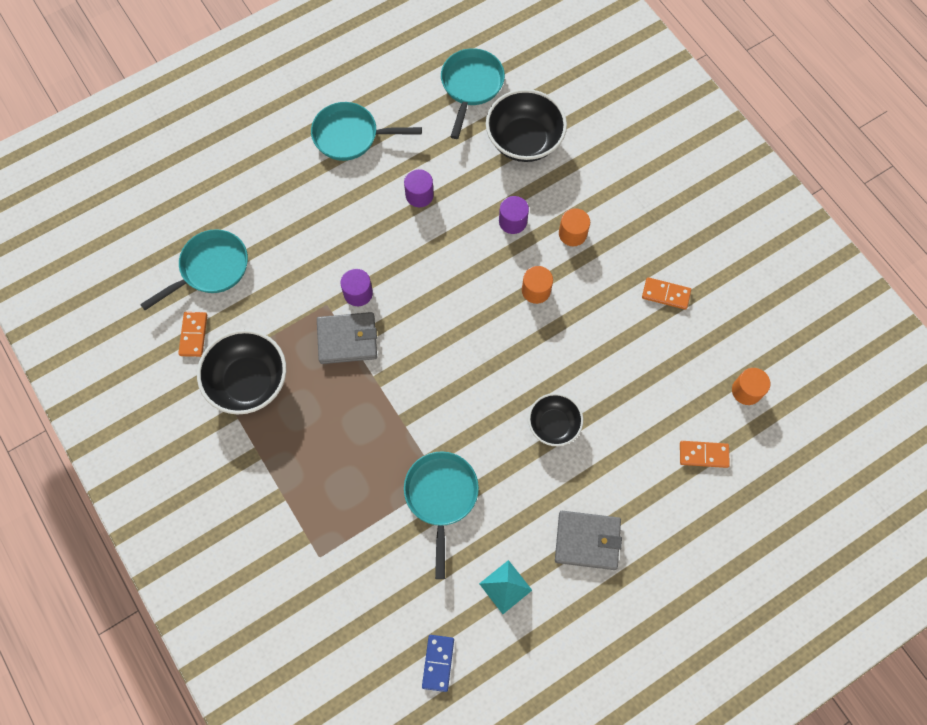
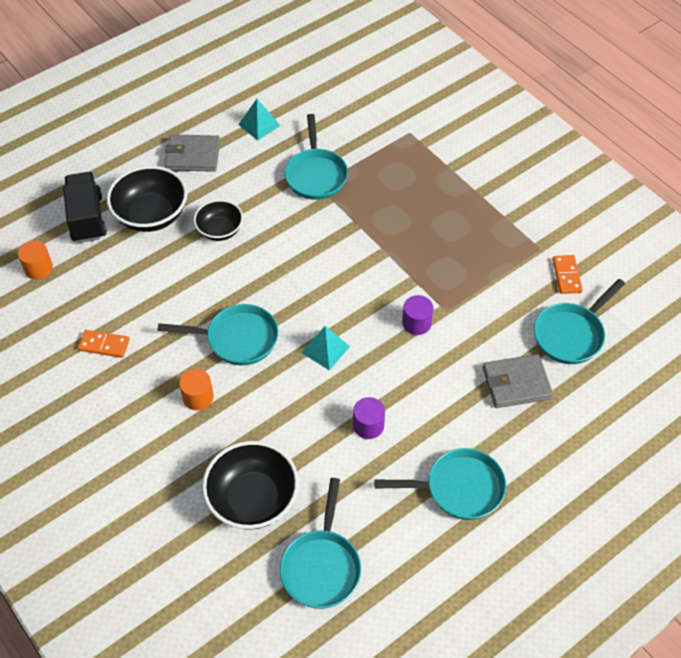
camera: 175 degrees right, 15 degrees down
(248, 381) = (502, 243): black bowl -> black bowl (151, 215)
(347, 339) = (419, 282): grey wallet -> grey wallet (516, 383)
(438, 663) = (307, 81): blue domino -> none
(450, 272) = (325, 349): none -> turquoise pyramid
(512, 221) = (263, 405): purple cylinder -> none
(536, 290) = (237, 339): orange cylinder -> turquoise pan
(703, 454) = (87, 218): orange domino -> black truck

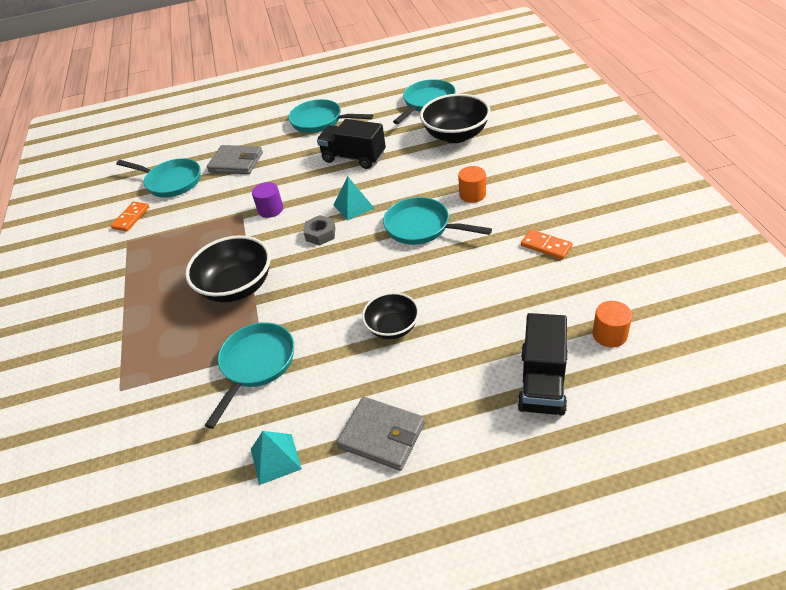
camera: 150 degrees left, 10 degrees down
(151, 215) = (462, 365): black bowl -> black bowl (237, 287)
(340, 305) = (320, 234): none -> grey nut
(368, 425) = (353, 158): purple cylinder -> black truck
(571, 334) = (171, 182): turquoise pan -> turquoise pan turned 45 degrees clockwise

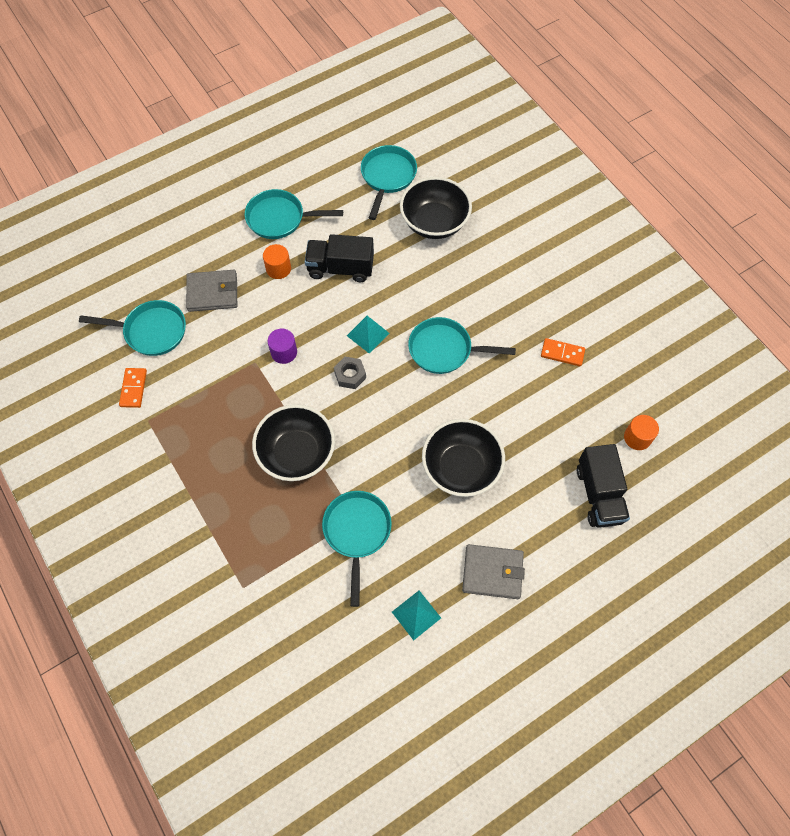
camera: 25 degrees left, 20 degrees up
(392, 327) = (461, 468): black bowl -> black bowl, size x1.62
(472, 194) = (478, 301): orange cylinder -> orange cylinder (278, 268)

